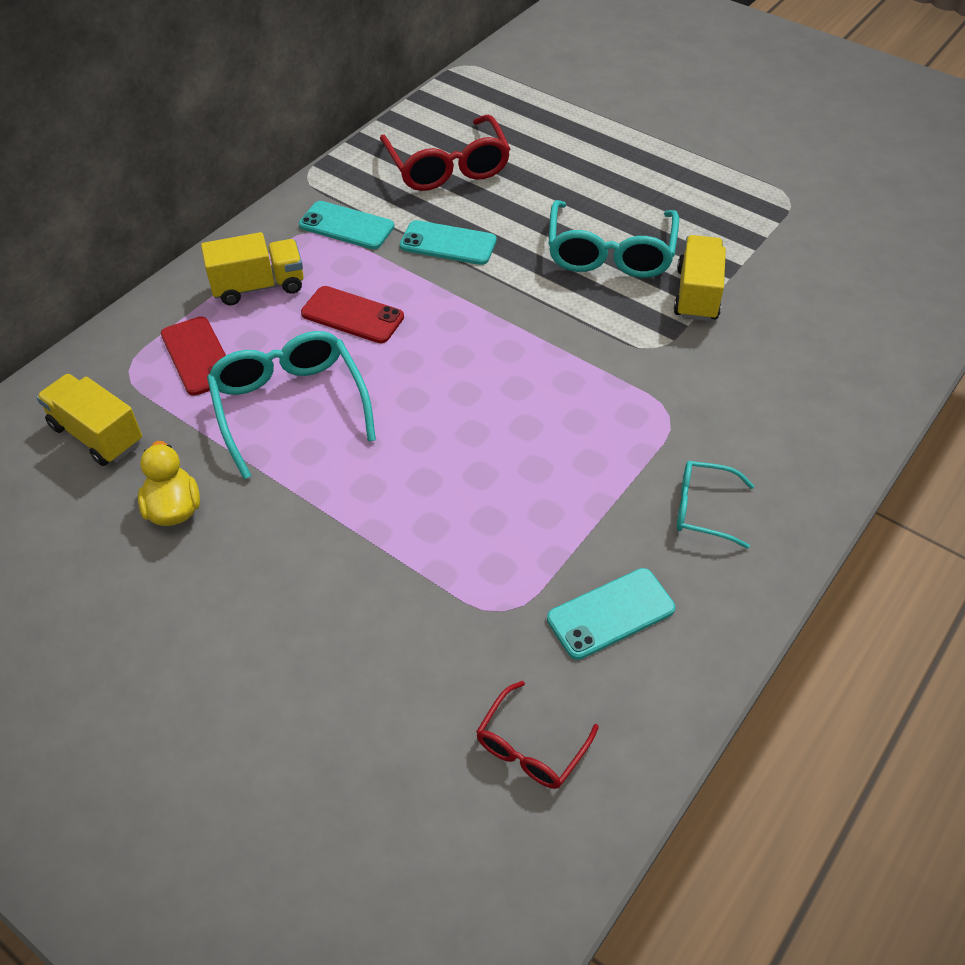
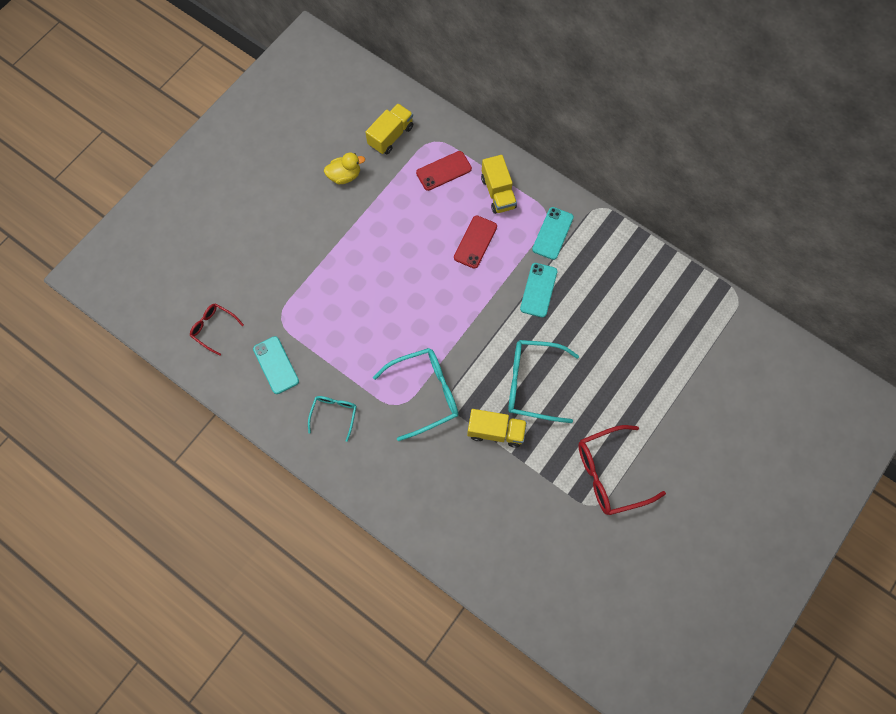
camera: 90 degrees right, 20 degrees up
(289, 406) = (408, 217): turquoise glasses -> turquoise glasses (425, 393)
(447, 167) = (615, 288): red glasses -> red glasses (610, 474)

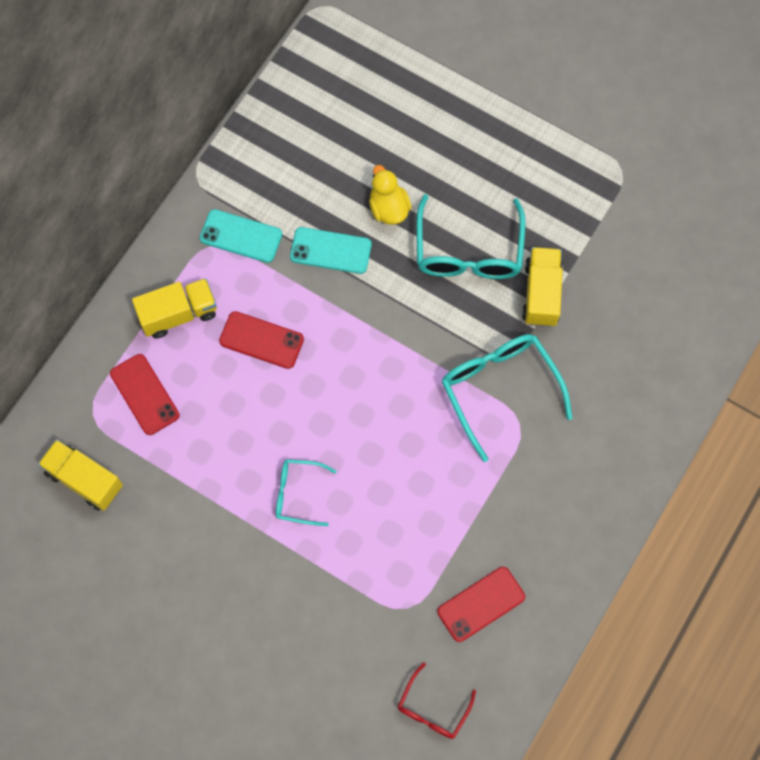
camera: 95 degrees left, 0 degrees up
(276, 365) = (481, 604): turquoise phone -> red phone
(334, 414) = (545, 510): turquoise glasses -> turquoise glasses (298, 494)
(345, 176) = (159, 543): yellow duck -> yellow duck (388, 208)
(610, 474) = (579, 153): red glasses -> none

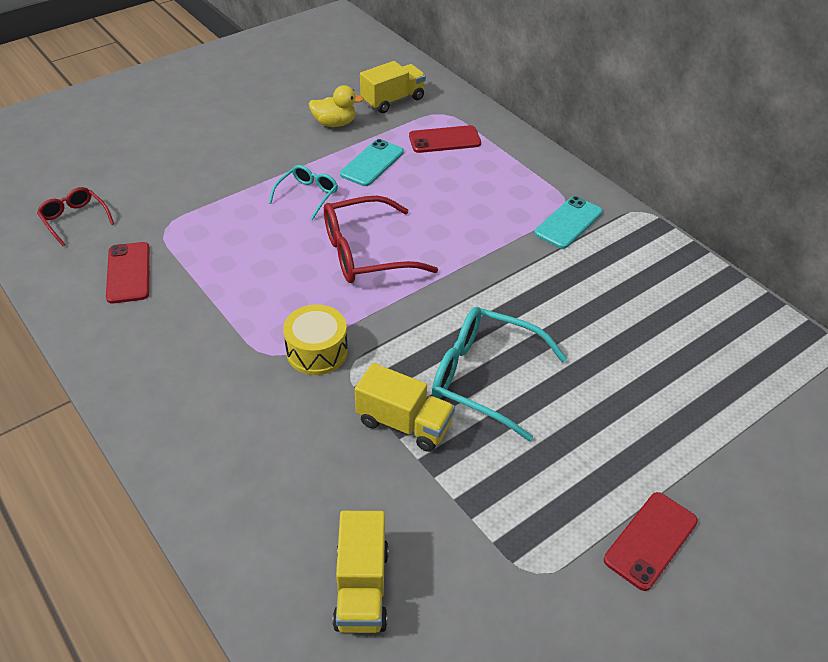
camera: 110 degrees right, 25 degrees down
(178, 314) = (507, 171): yellow truck -> yellow truck (362, 588)
(261, 340) = (459, 210): red phone -> red phone (651, 540)
(330, 251) = (529, 275): turquoise phone -> turquoise phone (372, 163)
(361, 401) = (365, 253): none -> red glasses
(388, 208) = (561, 329): yellow duck -> yellow duck (334, 123)
(499, 389) = (317, 351): turquoise glasses -> yellow drum

